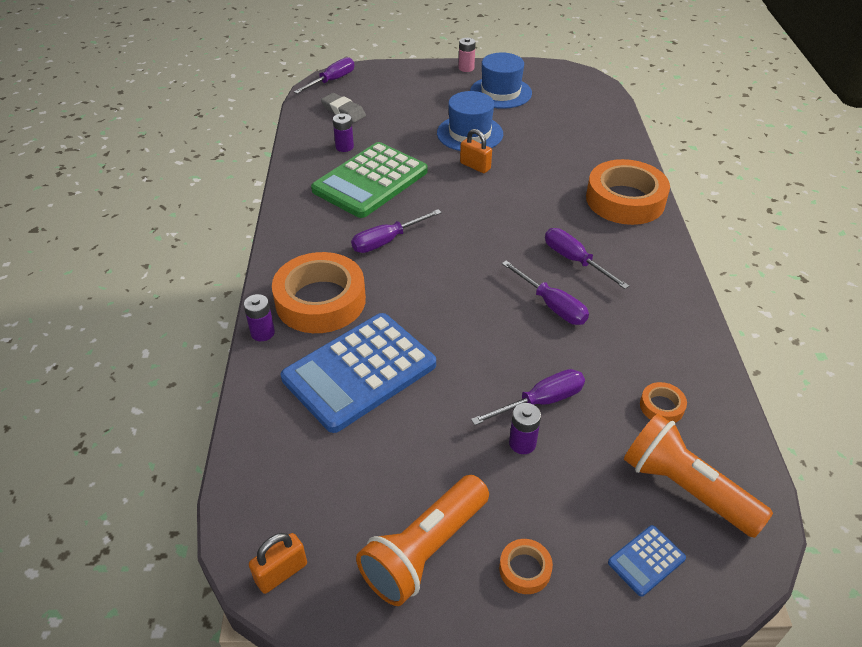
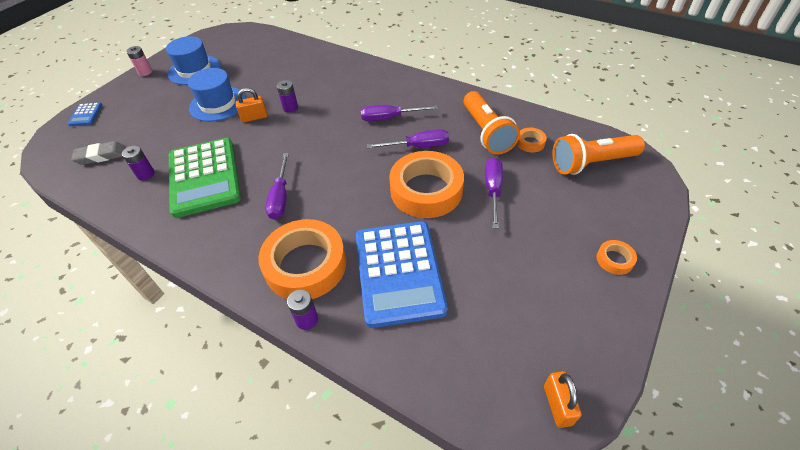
camera: 55 degrees left, 5 degrees up
(332, 81) = (52, 145): purple screwdriver -> none
(425, 550) = (578, 305): orange flashlight -> orange flashlight (486, 132)
(522, 443) = (520, 215): purple battery -> purple battery (290, 108)
(625, 200) = (359, 73): orange tape -> orange tape (426, 190)
(646, 560) = (631, 203): blue calculator -> blue calculator (86, 114)

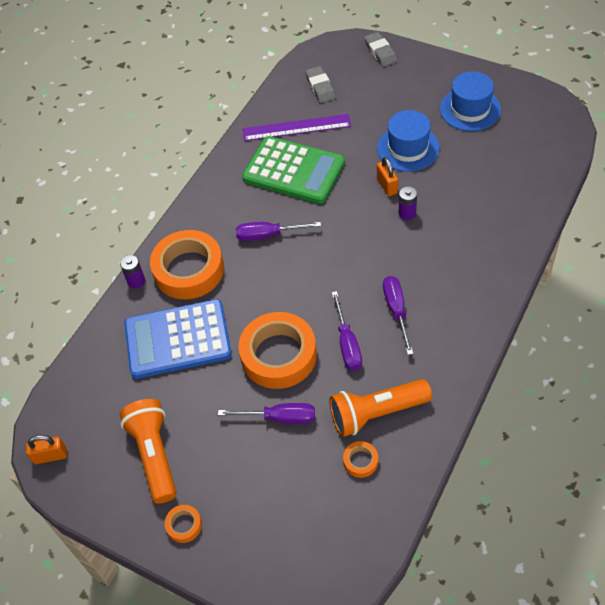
camera: 90 degrees right, 5 degrees up
(86, 114) = (380, 52): blue calculator -> grey eraser
(145, 72) = (460, 69): pink battery -> none
(146, 174) = (296, 127): purple battery -> purple ruler
(204, 177) = (293, 171): green calculator -> green calculator turned 135 degrees counterclockwise
(591, 163) = (326, 526): orange flashlight -> orange flashlight (154, 455)

